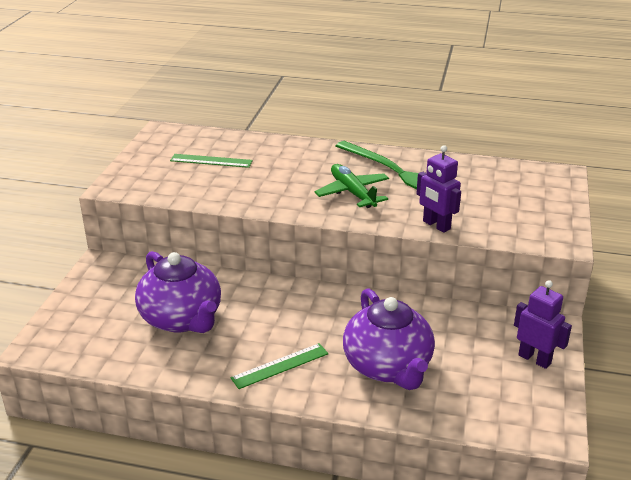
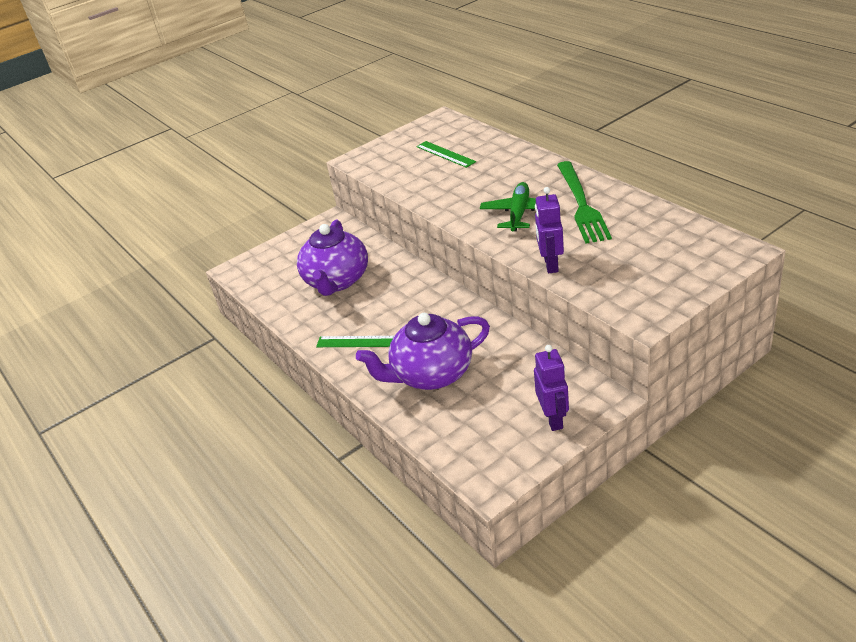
camera: 45 degrees right, 5 degrees up
(388, 367) = (431, 374): purple teapot -> purple teapot turned 45 degrees clockwise

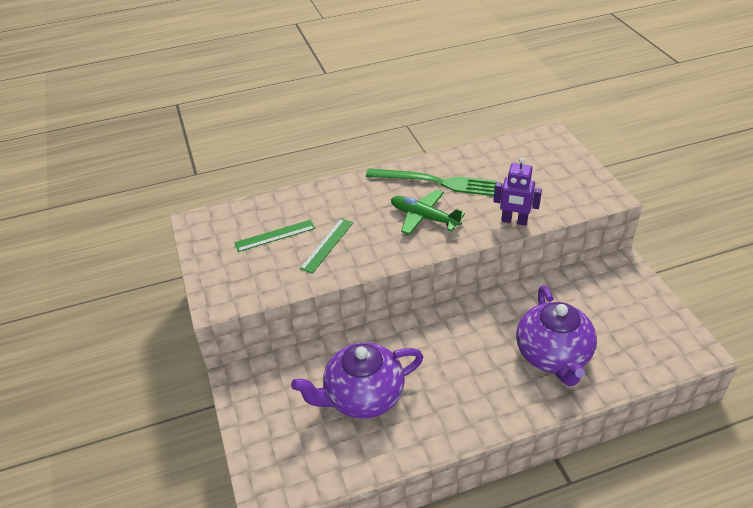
camera: 75 degrees left, 5 degrees up
(337, 281) = (362, 397): purple teapot -> purple teapot turned 135 degrees clockwise
(360, 342) = (479, 398): green ruler -> green ruler (327, 245)
(553, 419) = (636, 297): purple robot -> none

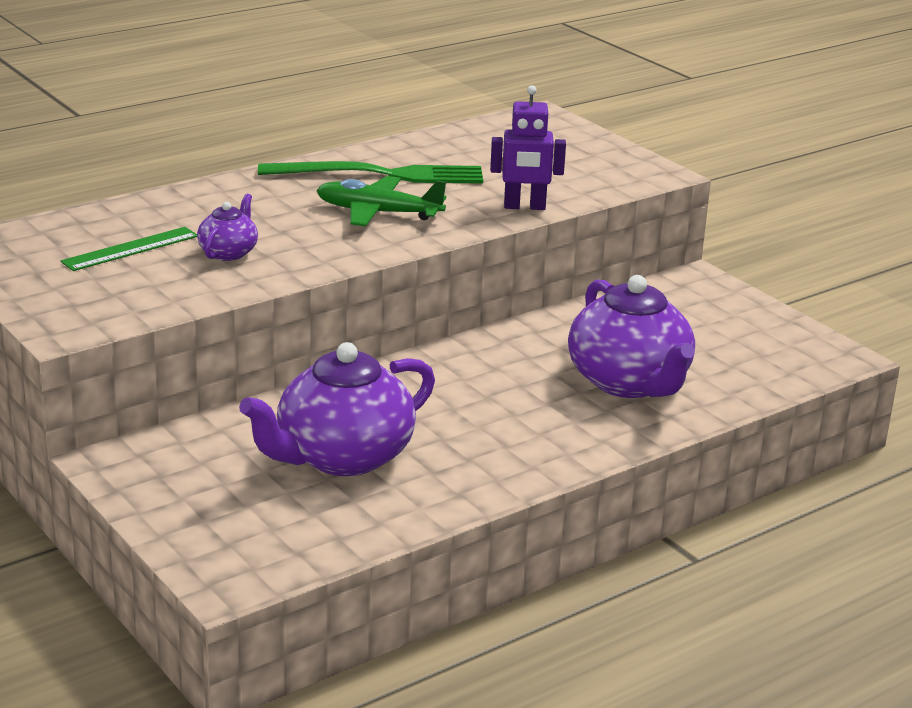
camera: 20 degrees left, 15 degrees down
(327, 245) = (228, 252): green ruler -> purple teapot

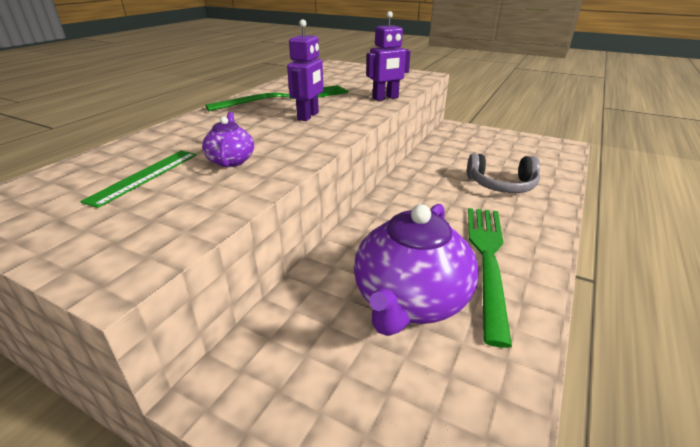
camera: 25 degrees left, 5 degrees up
(378, 213) = (308, 116): green plane -> purple robot
(476, 451) = (487, 259): none -> green fork
(629, 382) = (502, 185): purple teapot -> grey headphones

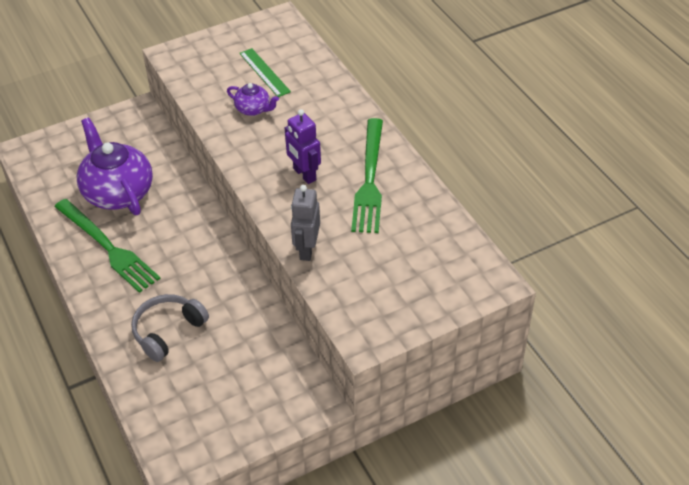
camera: 125 degrees right, 15 degrees up
(385, 98) = (306, 249): purple robot -> grey robot

